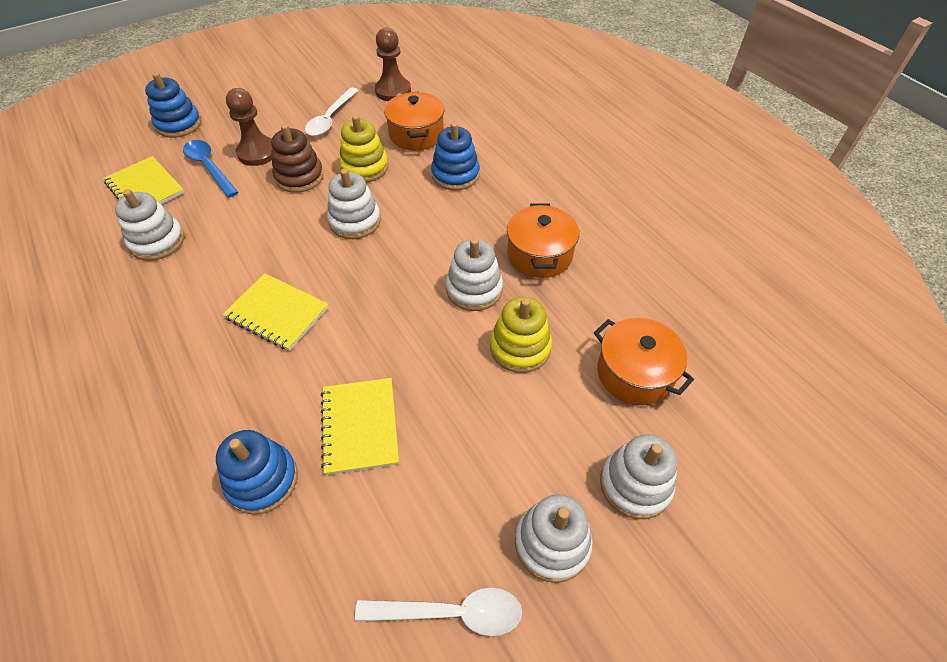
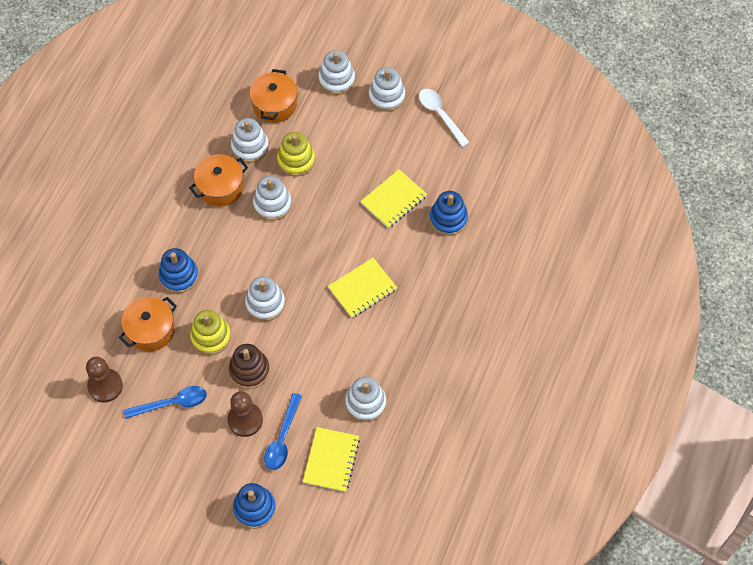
camera: 125 degrees left, 10 degrees up
(277, 313) = (362, 289): yellow notebook -> yellow notebook turned 60 degrees clockwise
(330, 119) = (172, 403): white spoon -> blue spoon
(579, 310) = (250, 147): none -> white stacking toy

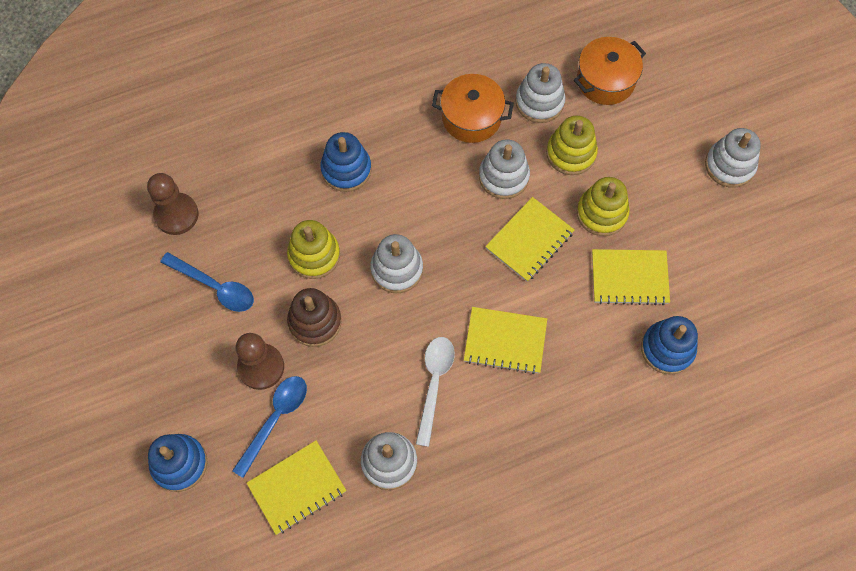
camera: 45 degrees right, 5 degrees up
(150, 330) = (268, 198): orange pot -> none
(282, 438) = (275, 419): blue spoon -> blue spoon turned 150 degrees clockwise
(321, 226) = (529, 240): none -> yellow notebook
(336, 79) = (694, 106): white stacking toy -> none
(345, 178) = (601, 213): none -> yellow stacking toy
(440, 115) = (768, 232): white spoon -> white spoon (434, 383)

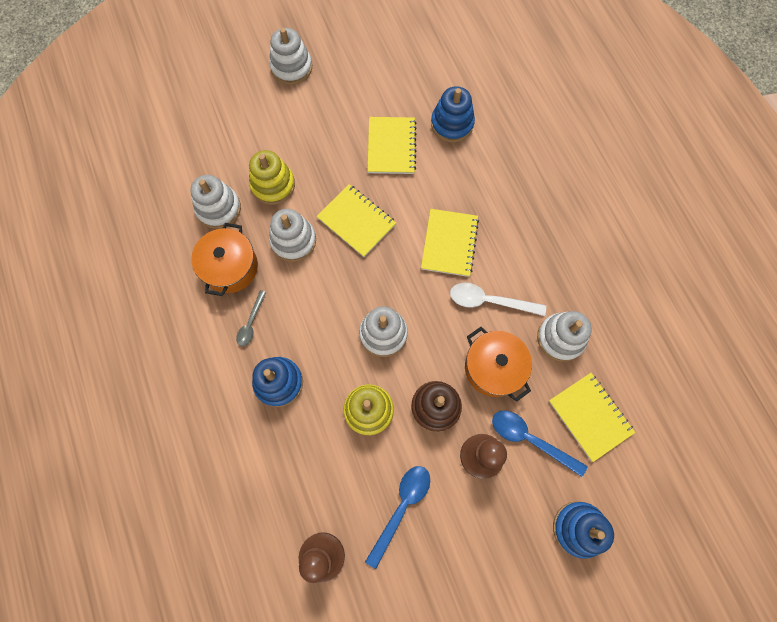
camera: 90 degrees left, 5 degrees up
(410, 141) = (251, 323): none -> grey spoon
(601, 213) = (332, 164): yellow stacking toy -> none
(605, 80) = (201, 153): orange pot -> orange pot (493, 368)

